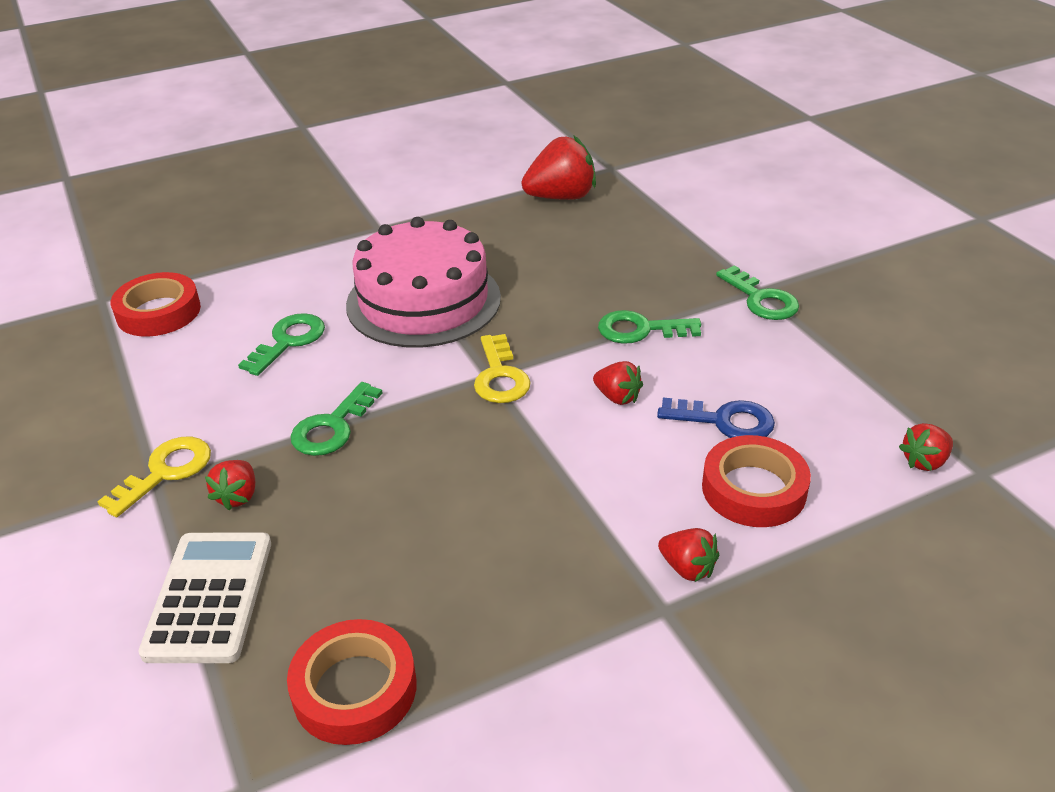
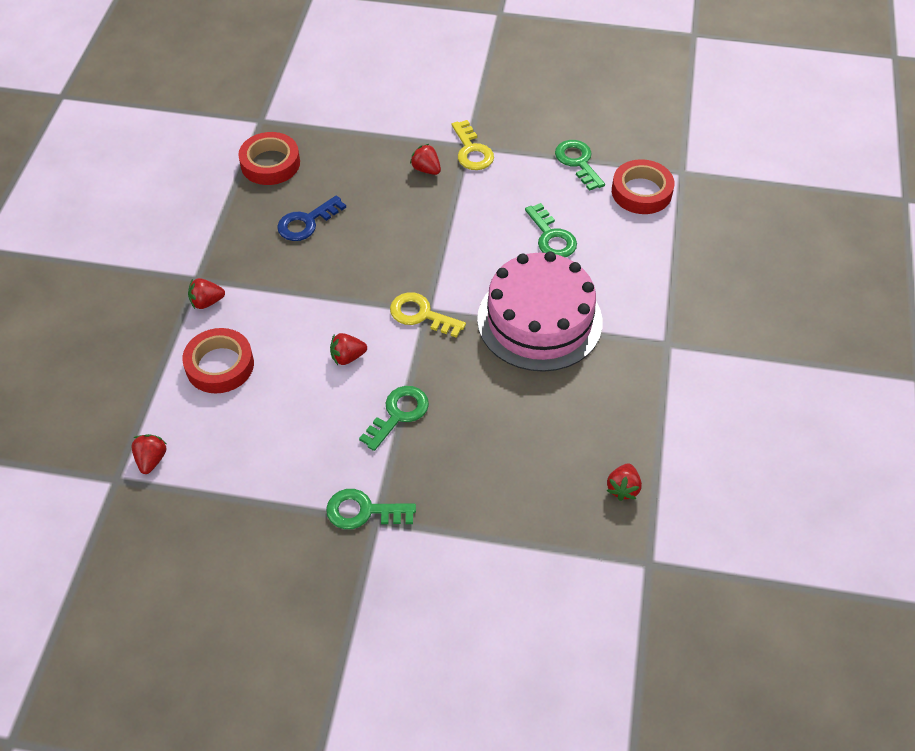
camera: 125 degrees right, 15 degrees up
(209, 597) = (367, 140): white calculator -> none
(332, 427) = (447, 223): green key -> green key (578, 162)
(561, 197) = (623, 488): red strawberry -> red strawberry, size x0.53
(725, 421) = (277, 393): blue key -> blue key (306, 222)

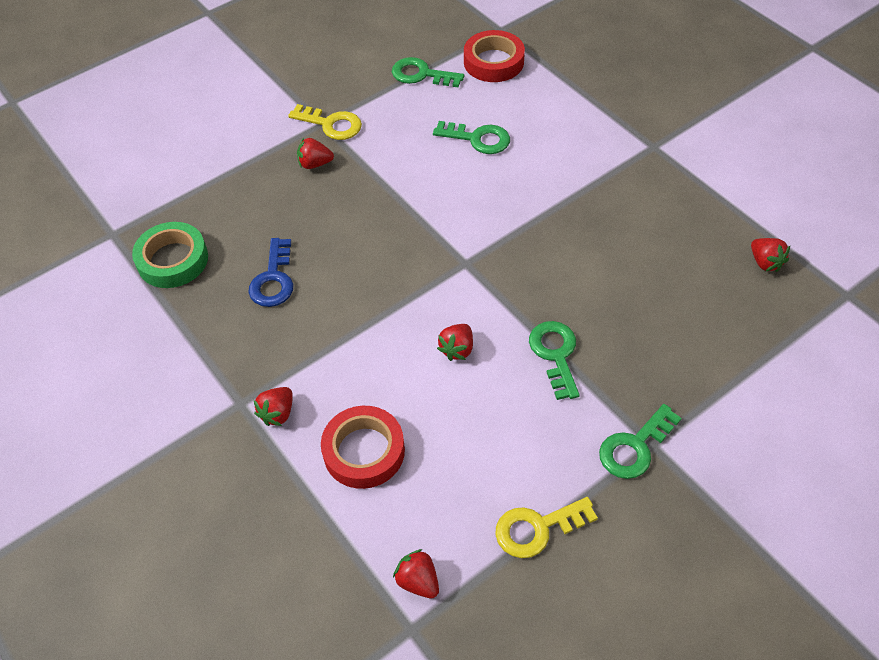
camera: 45 degrees left, 0 degrees up
(270, 163) = (173, 260): red tape -> green tape
(421, 315) = (466, 270): yellow key -> yellow key (537, 528)
(539, 320) = (553, 201): pink cake -> none

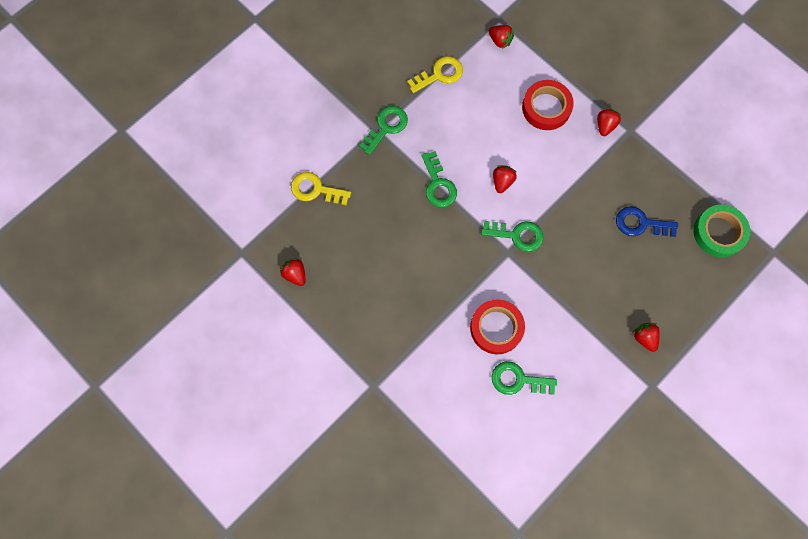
camera: 170 degrees right, 20 degrees up
(273, 279) = (640, 223): blue key -> blue key turned 75 degrees counterclockwise
(315, 164) = (644, 338): red strawberry -> red strawberry turned 105 degrees counterclockwise
(331, 124) = (644, 385): yellow key -> yellow key (315, 190)
(421, 74) = (581, 458): green key -> green key (517, 235)
(493, 62) = (518, 482): red tape -> red tape (496, 328)

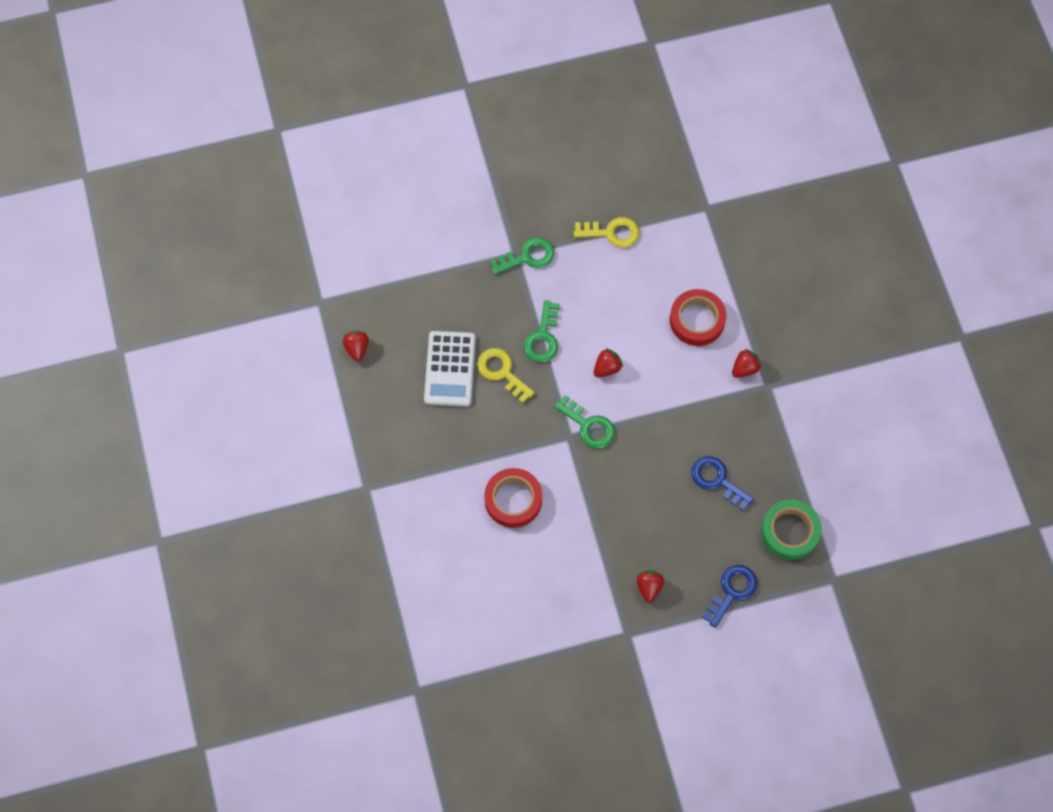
camera: 30 degrees right, 5 degrees down
(315, 190) = (423, 280): yellow key -> yellow key (502, 372)
(380, 250) = (450, 369): none -> white calculator
(500, 41) = (693, 230): red strawberry -> none
(518, 380) = (503, 557): green key -> none
(707, 304) = (732, 591): none -> blue key

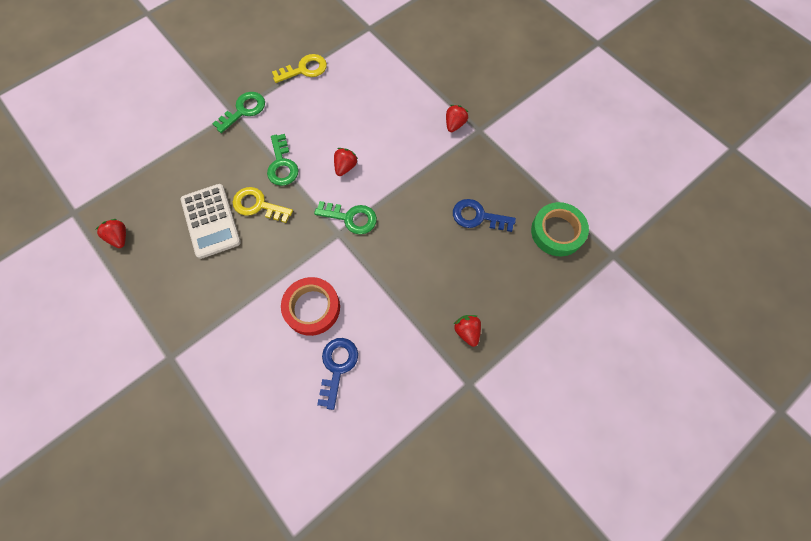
camera: 25 degrees left, 0 degrees up
(697, 320) = (400, 104): red tape -> none
(732, 591) = (538, 302): blue key -> blue key (337, 366)

